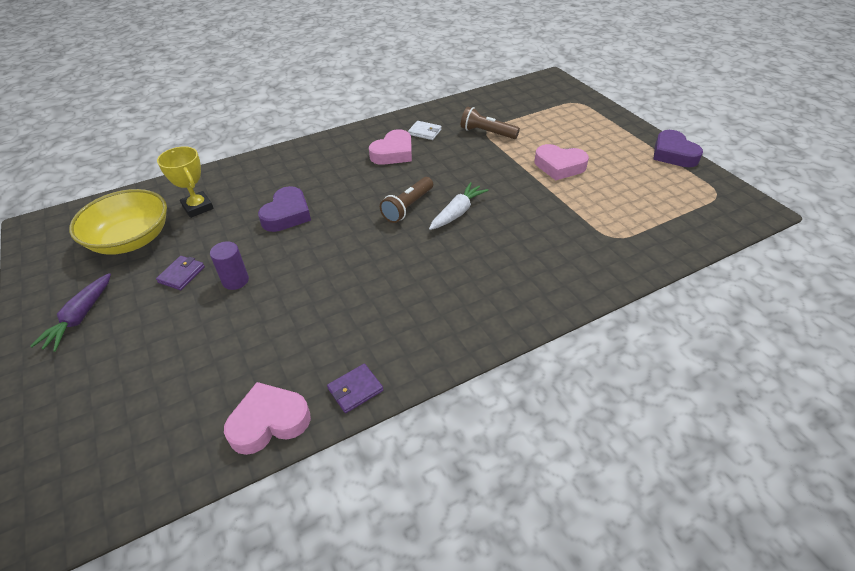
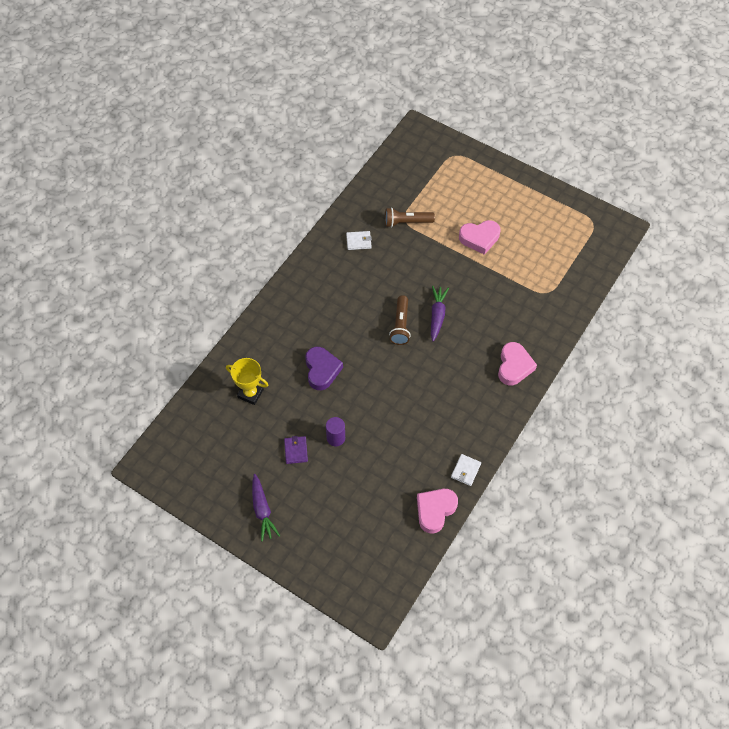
camera: 30 degrees left, 15 degrees up
(131, 239) = (231, 442): yellow bowl -> none
(355, 389) = (465, 470): purple wallet -> white wallet
(393, 153) = (351, 275): pink heart -> pink heart (514, 366)
(457, 212) = (437, 315): white carrot -> purple carrot
(673, 154) = (550, 191): purple heart -> none

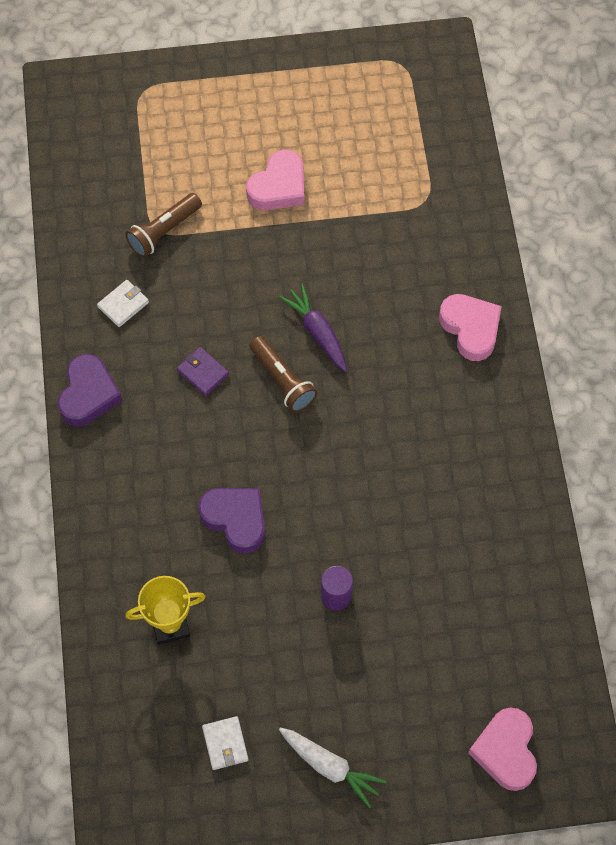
camera: 40 degrees left, 5 degrees up
(262, 510) = (330, 767): purple carrot -> white carrot
(296, 450) = (300, 654): purple wallet -> purple wallet (203, 372)
(307, 269) = (88, 394): none -> purple heart
(435, 510) = (540, 590): pink heart -> pink heart (506, 751)
(465, 470) = (531, 510): white wallet -> white wallet (225, 744)

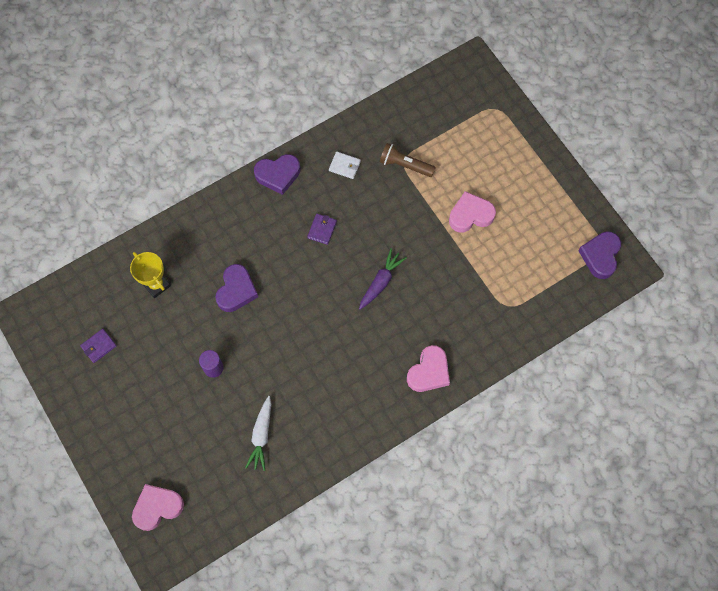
camera: 65 degrees right, 5 degrees up
(225, 744) = (98, 346): white wallet -> purple wallet
(278, 186) = (470, 215): pink heart -> pink heart turned 150 degrees clockwise
(282, 380) = (338, 276): brown flashlight -> none
(330, 767) = (108, 410): white carrot -> white carrot (261, 435)
(411, 70) = (600, 256): none -> purple heart

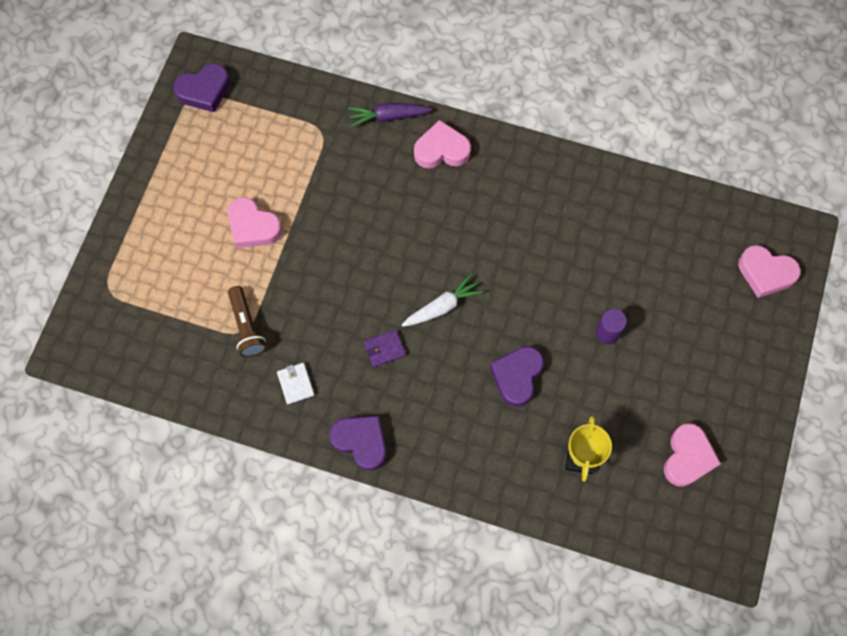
camera: 130 degrees left, 0 degrees up
(98, 346) = (688, 457): purple wallet -> pink heart
(236, 290) = (517, 376): purple heart -> purple heart turned 45 degrees counterclockwise
(261, 435) = (625, 240): white carrot -> white carrot (442, 306)
(381, 282) = (392, 253): purple carrot -> purple carrot (388, 116)

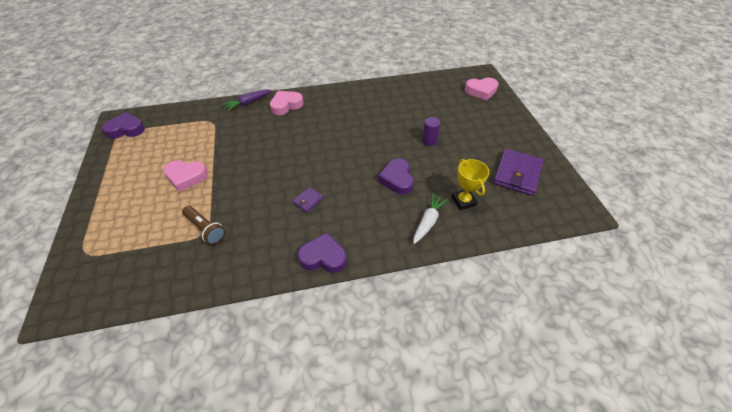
camera: 30 degrees left, 20 degrees down
(204, 91) = (126, 129): purple heart -> purple heart turned 135 degrees counterclockwise
(295, 384) = (258, 245): white wallet -> none
(442, 306) = (330, 166): white carrot -> white carrot (428, 222)
(688, 457) = (517, 174): pink heart -> purple wallet

